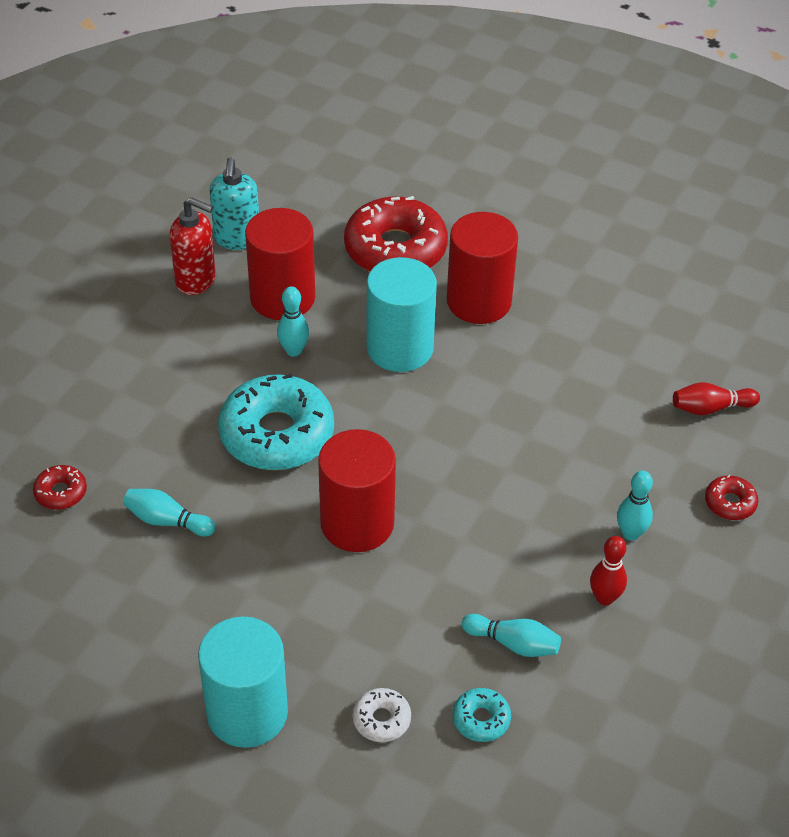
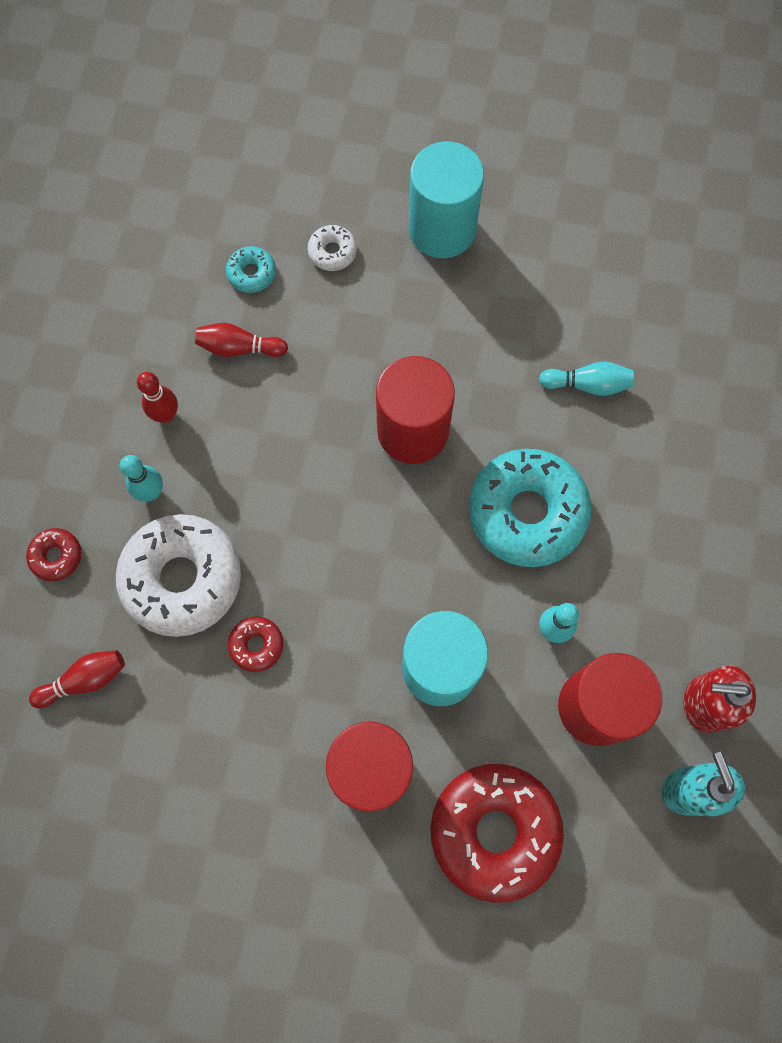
camera: 165 degrees right, 25 degrees up
(61, 492) = (699, 387): red donut -> red donut (256, 645)
(513, 643) = (239, 348): turquoise bowling pin -> red bowling pin
(611, 459) = (182, 579): none -> white donut

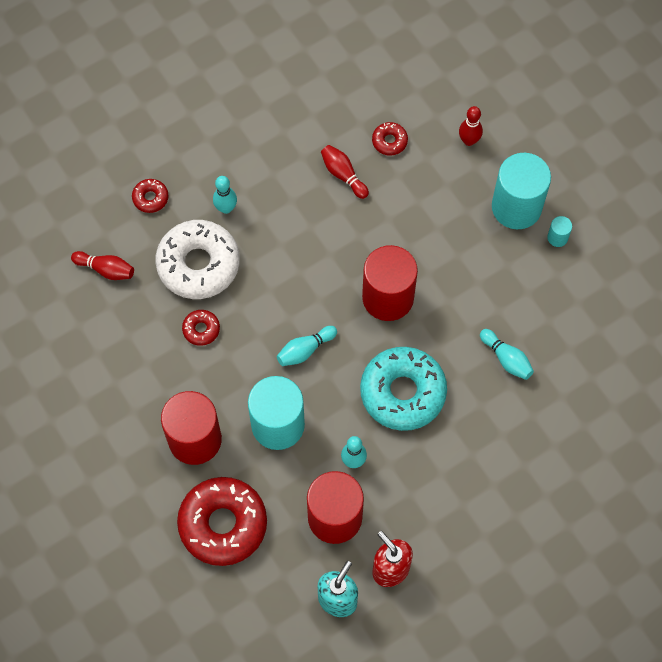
camera: 45 degrees right, 5 degrees down
(166, 415) = (272, 176): red bowling pin -> red bowling pin (469, 140)
(251, 273) = (389, 141): turquoise donut -> red donut
(332, 252) = (444, 167): white donut -> none
(387, 563) = (305, 350): none -> turquoise bowling pin
(510, 224) = (557, 237): none -> turquoise cylinder

